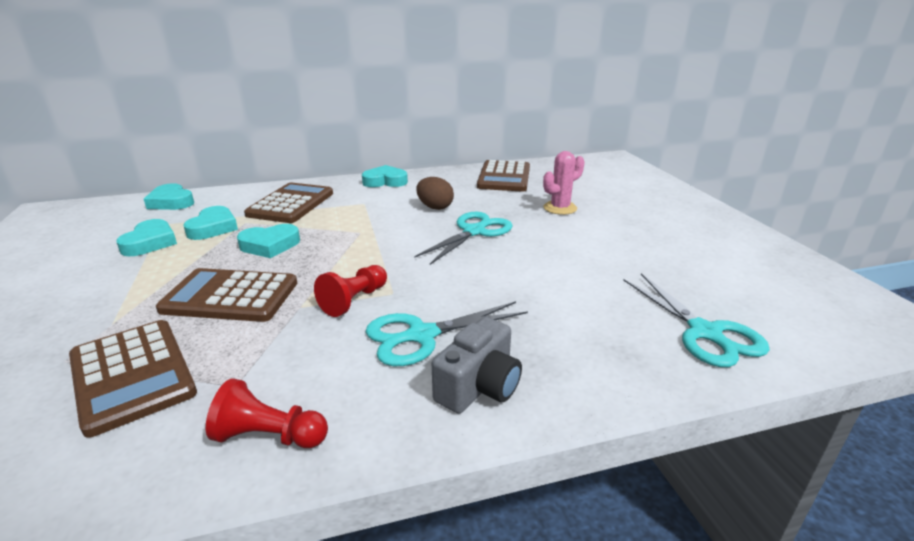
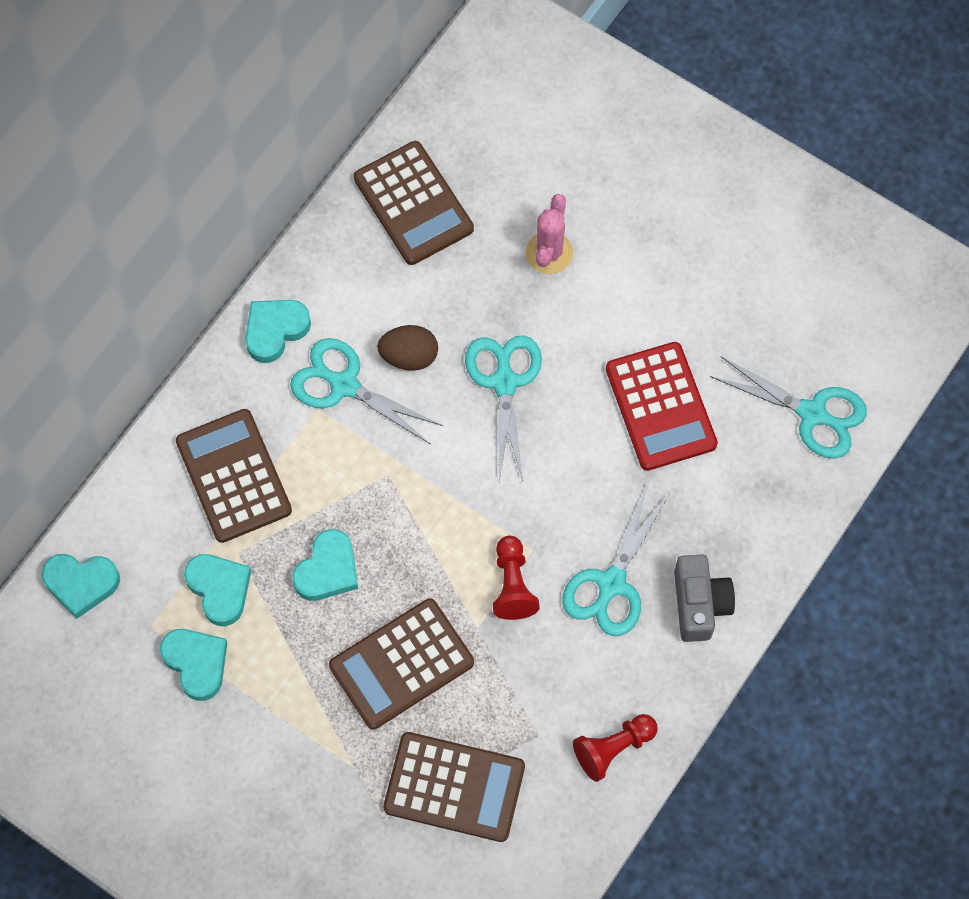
camera: 40 degrees left, 40 degrees up
(389, 203) = (344, 385): none -> turquoise scissors
(568, 278) = (660, 407): none -> red calculator

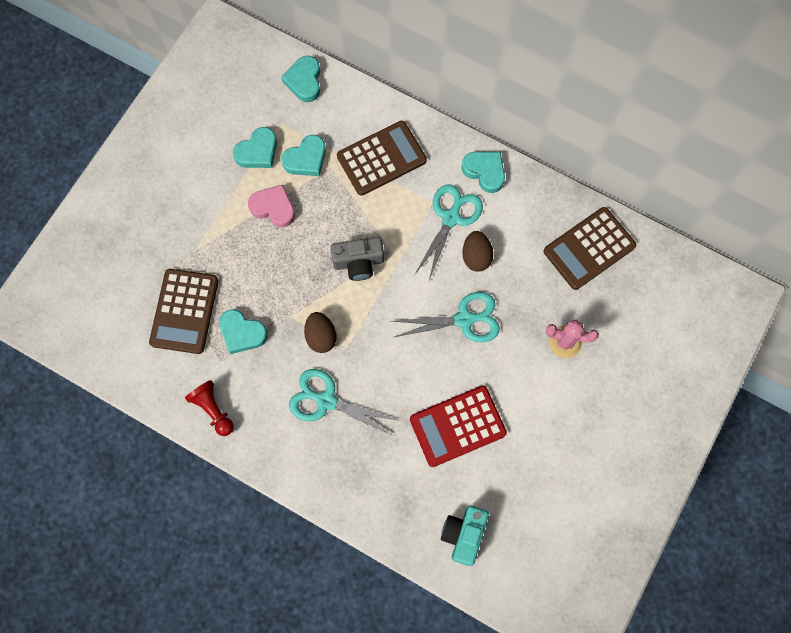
camera: 85 degrees right, 5 degrees up
(296, 643) = (273, 208): none -> pink heart
(327, 570) = (323, 221): turquoise heart -> turquoise heart (242, 333)
(401, 664) = (263, 272): brown calculator -> none
(512, 585) = (321, 336): red pawn -> brown egg
(699, 604) = (316, 461): grey camera -> grey camera (358, 262)
(812, 414) = (463, 534): turquoise scissors -> turquoise camera

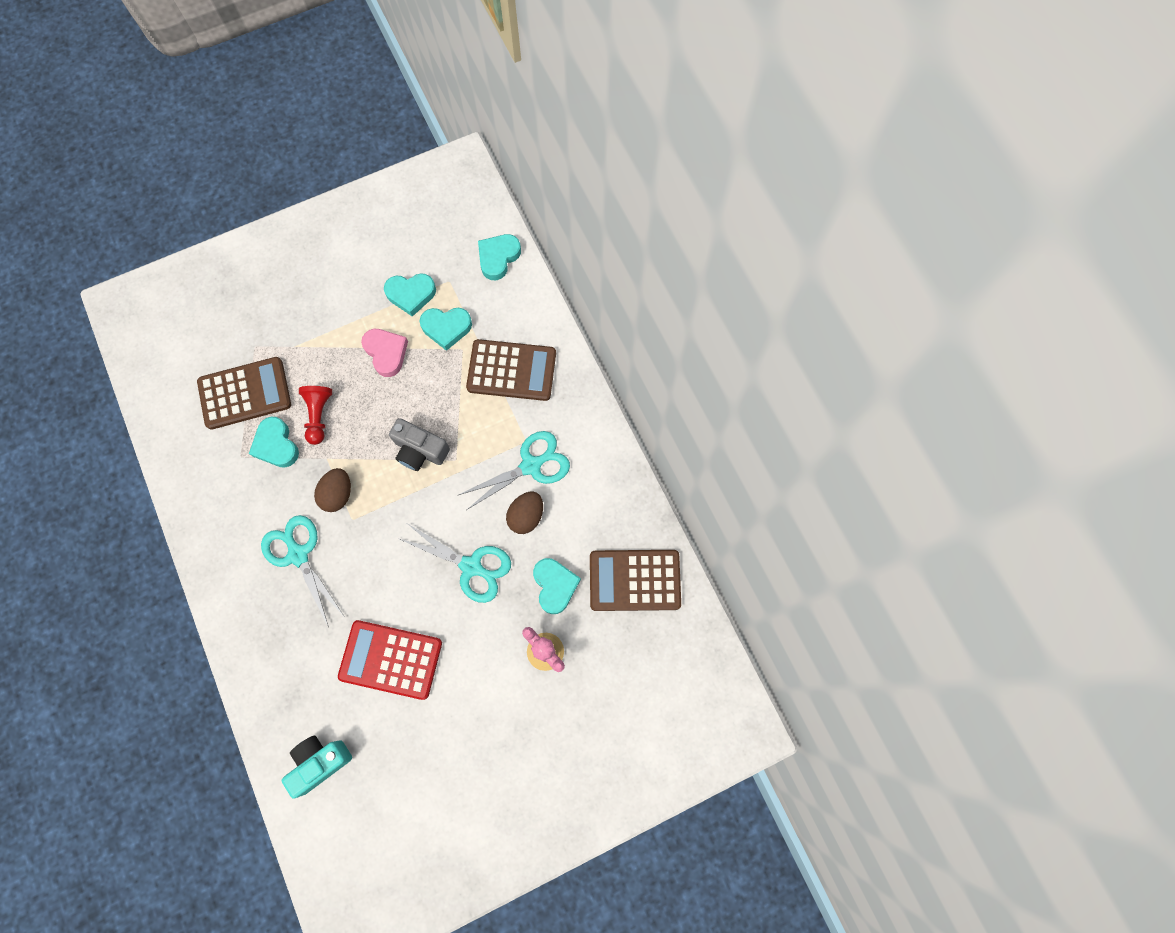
camera: 35 degrees right, 0 degrees up
(184, 311) = (245, 393): brown calculator -> brown calculator turned 150 degrees counterclockwise
(213, 409) = (202, 495): red pawn -> red pawn (319, 415)
(484, 172) = (594, 443): turquoise heart -> turquoise heart (555, 586)

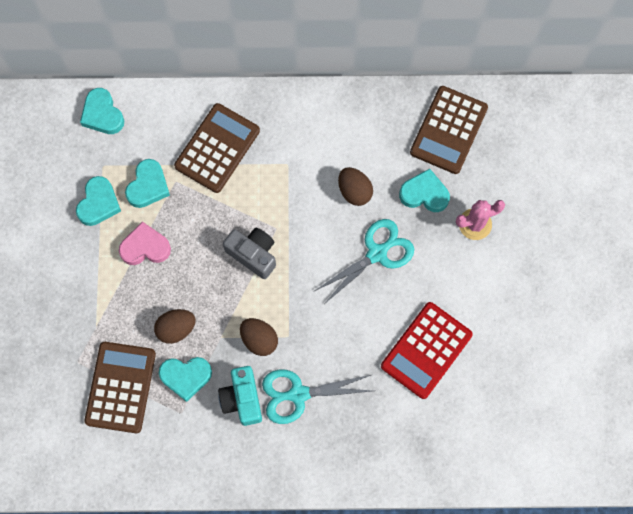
camera: 65 degrees left, 0 degrees up
(319, 415) = (176, 329): red pawn -> brown egg
(320, 762) = (486, 441): turquoise camera -> turquoise camera (242, 399)
(420, 450) = (253, 254): grey camera -> grey camera turned 105 degrees counterclockwise
(531, 466) = (312, 169): turquoise scissors -> none

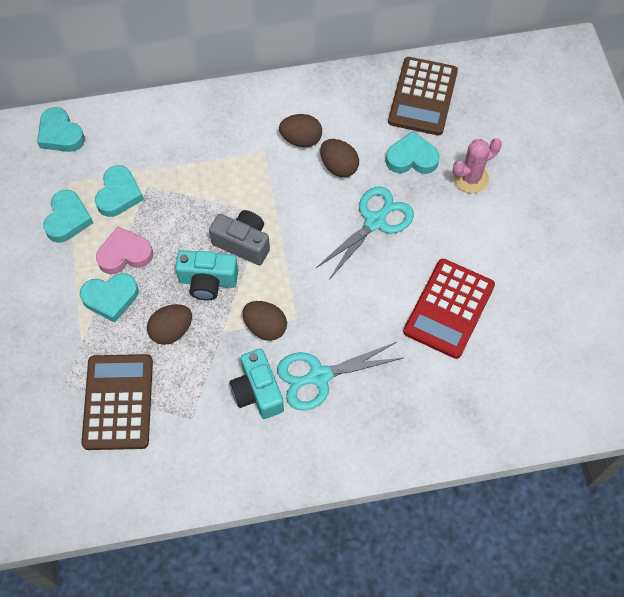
camera: 10 degrees left, 10 degrees down
(186, 377) = (190, 379): turquoise heart -> turquoise heart (111, 298)
(215, 287) = (208, 281): none -> turquoise camera
(217, 148) = (187, 148): brown calculator -> none
(324, 157) = (301, 140): none -> brown egg

